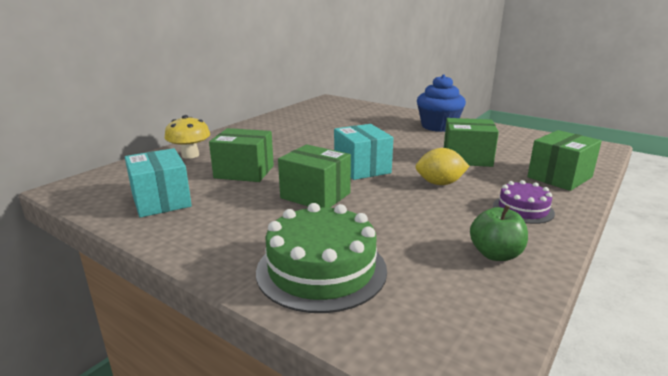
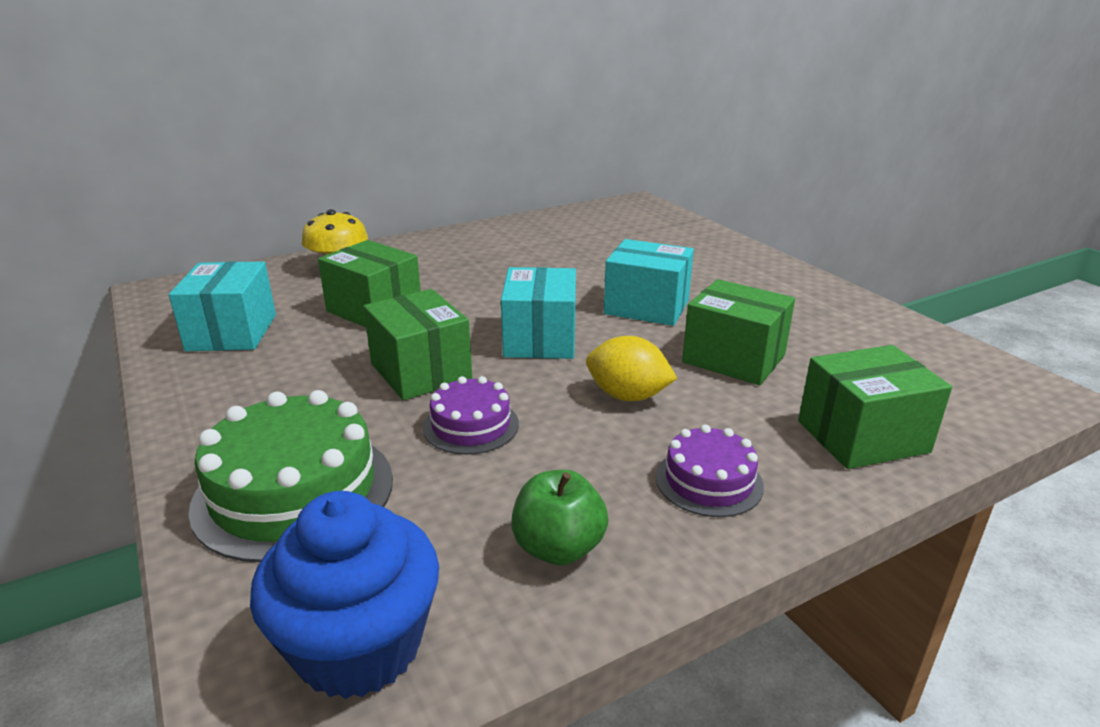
camera: 25 degrees right, 5 degrees up
(379, 214) = (471, 425): none -> purple cake
(397, 144) = (646, 307): none -> turquoise box
(438, 126) = (760, 285): blue cupcake -> blue cupcake (359, 646)

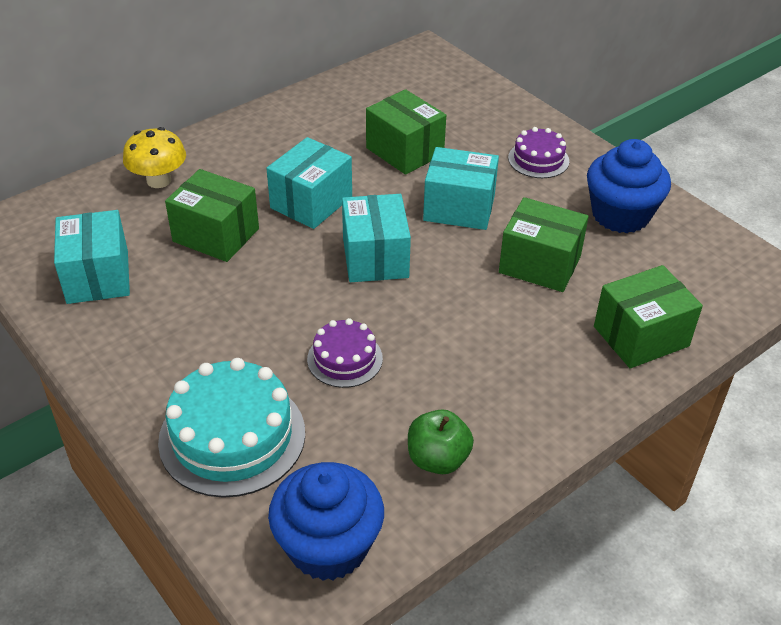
camera: 10 degrees left, 15 degrees up
(294, 492) = (232, 436): green cake -> turquoise cake
(420, 371) = (285, 306): green box -> green box (404, 151)
(486, 293) = (311, 202): none -> turquoise box
(627, 396) = (460, 314): yellow lemon -> none
(709, 481) = (533, 390): purple cake -> purple cake (538, 159)
(835, 324) = (620, 215): none -> blue cupcake

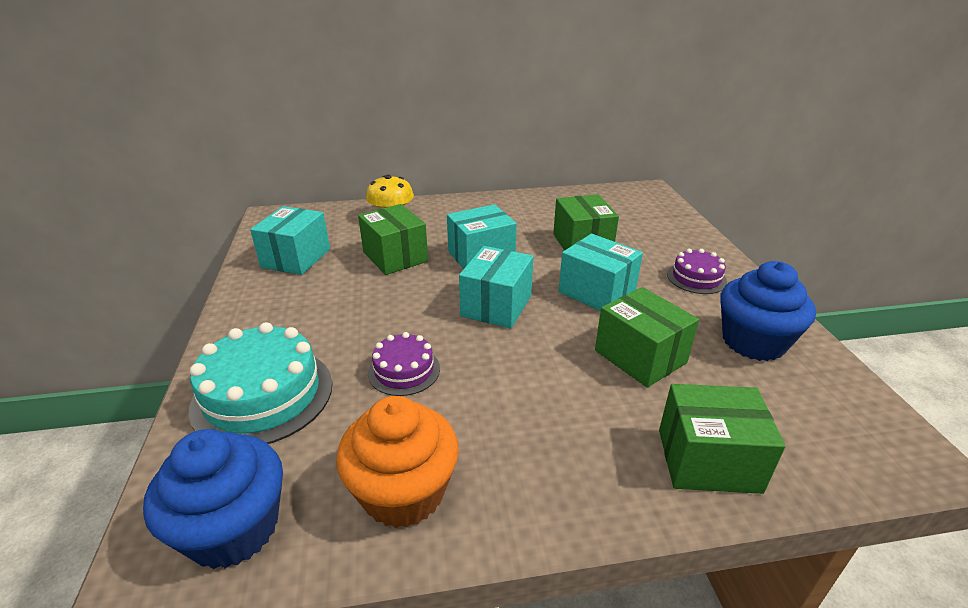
camera: 30 degrees right, 10 degrees down
(438, 459) = (403, 492): green apple -> orange cupcake

